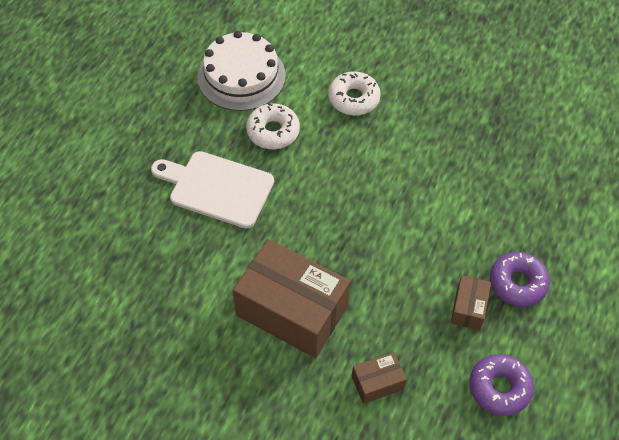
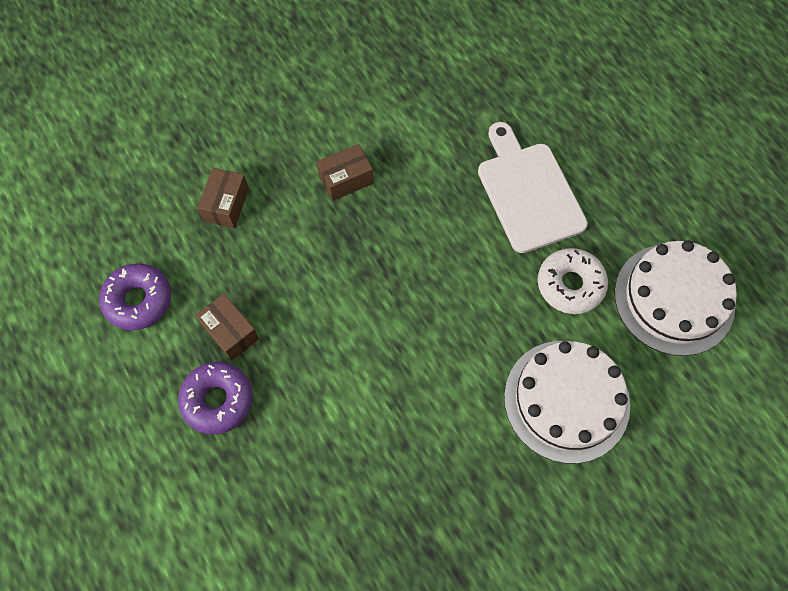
camera: 125 degrees right, 10 degrees up
(217, 188) = (528, 192): white cutting board -> white cutting board turned 75 degrees counterclockwise
(292, 311) = (346, 179): brown box -> brown box, size x0.46
(353, 99) = (566, 400): white donut -> white cake

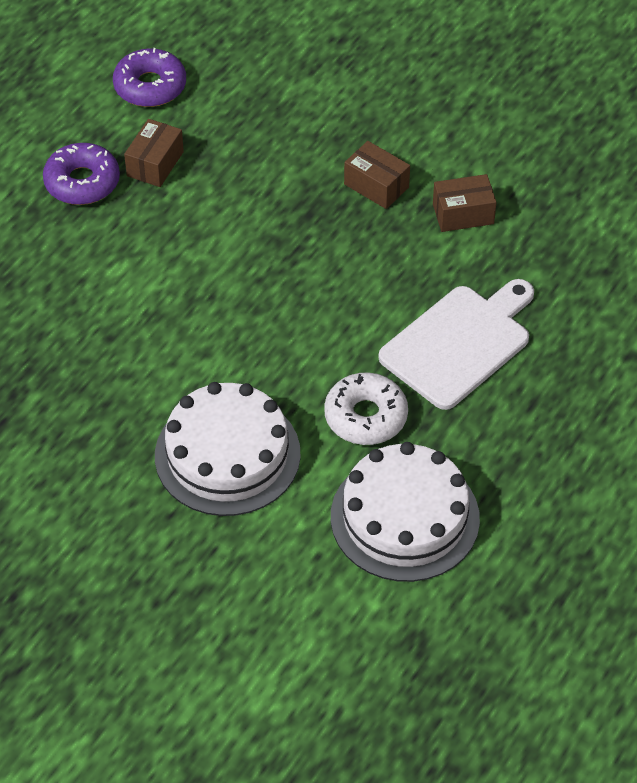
camera: 65 degrees right, 15 degrees down
(226, 205) = (289, 106): brown box -> brown box (463, 214)

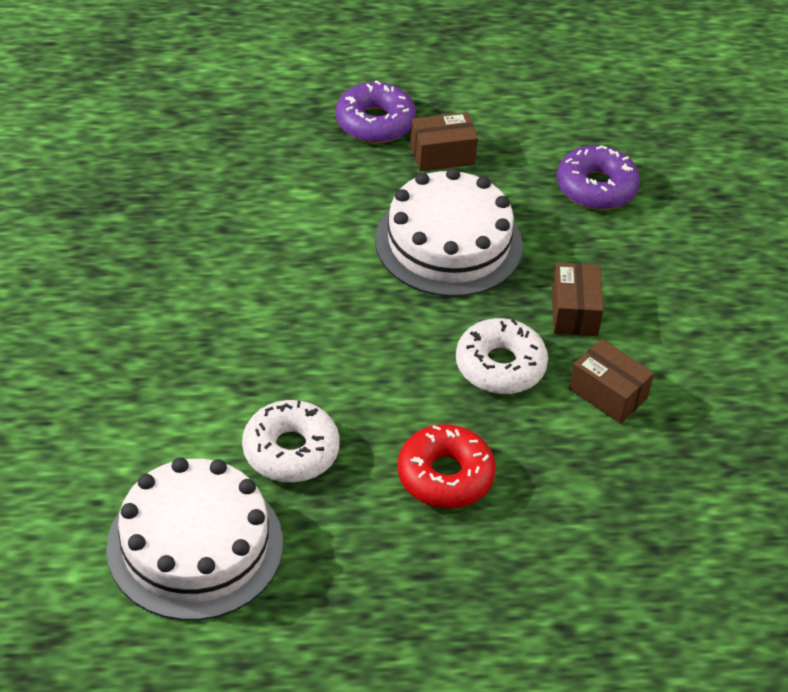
camera: 50 degrees right, 5 degrees down
(150, 86) = (524, 106): purple donut -> purple donut (596, 187)
(227, 454) = (161, 374): white cake -> white cake (448, 242)
(389, 255) = (500, 366): none -> white donut
(459, 343) = (445, 476): white cutting board -> red donut

